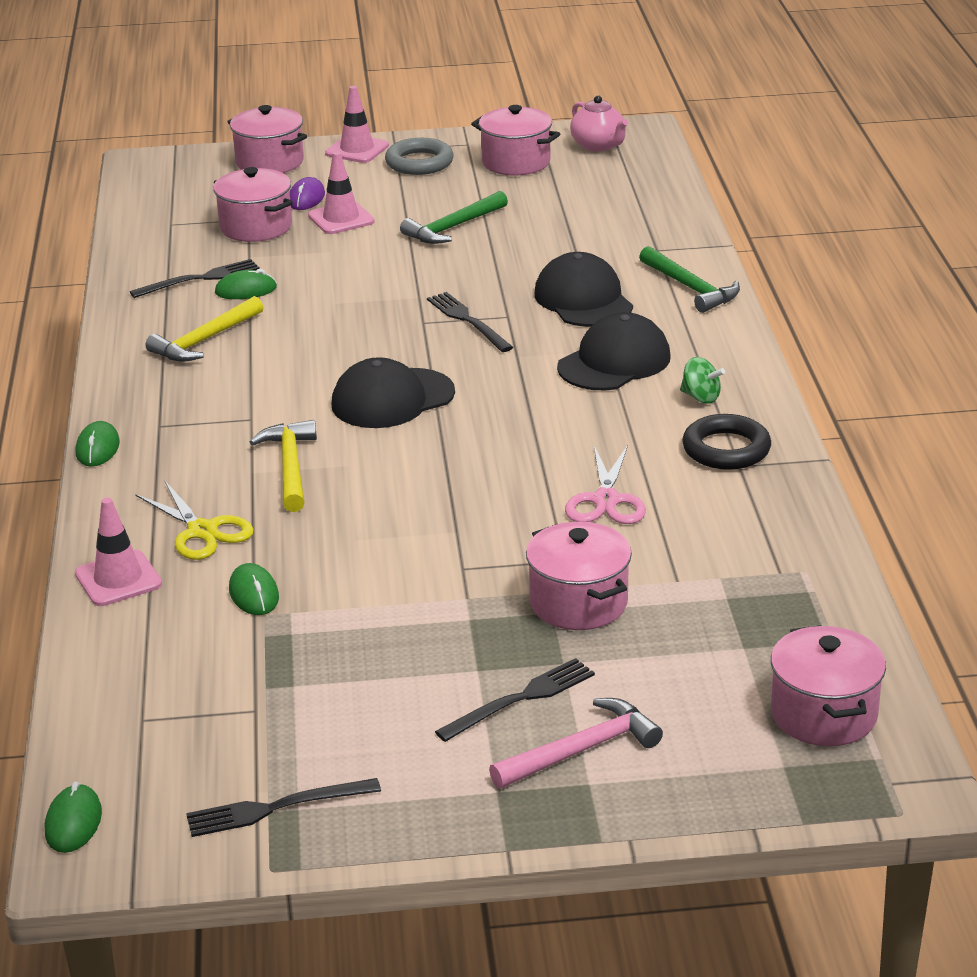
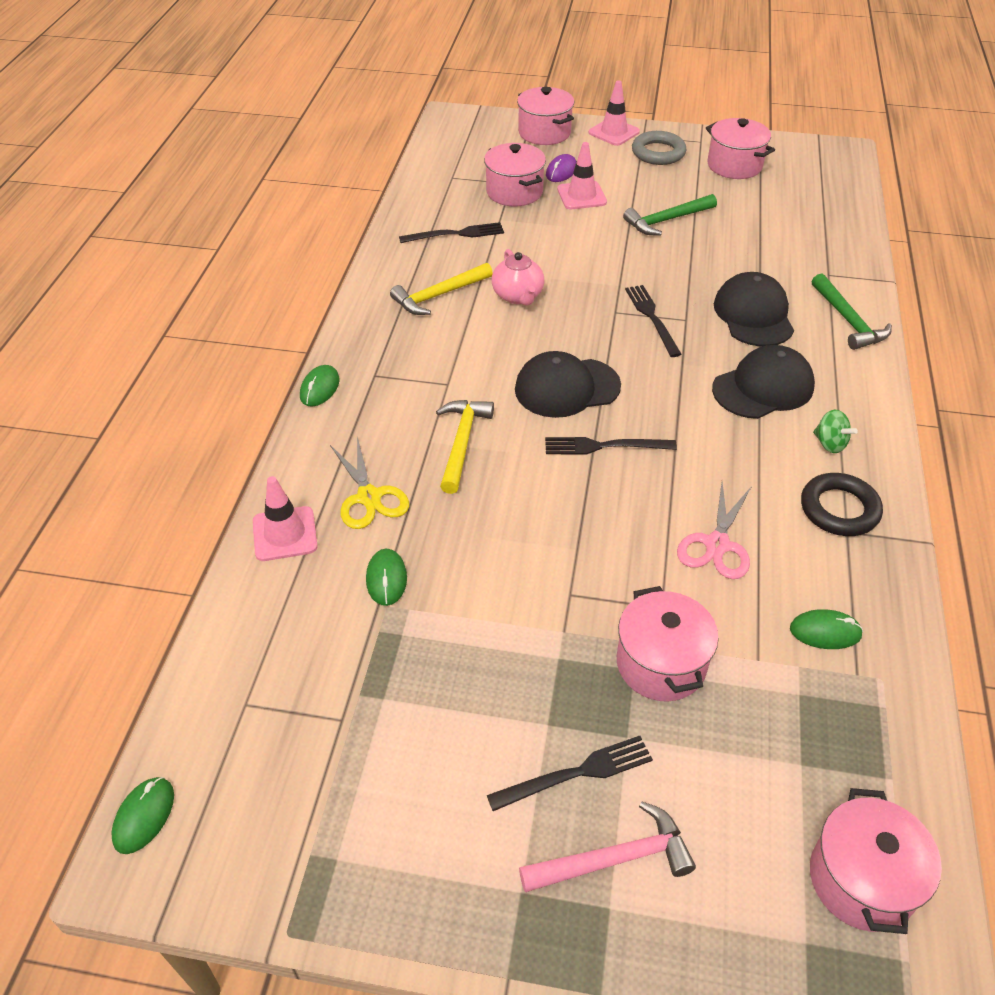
camera: 15 degrees right, 15 degrees up
(246, 290) = (486, 252): green mouse -> green mouse (825, 632)
(276, 808) = (319, 851): black fork -> black fork (605, 446)
(598, 146) = (805, 161): pink teapot -> pink teapot (518, 296)

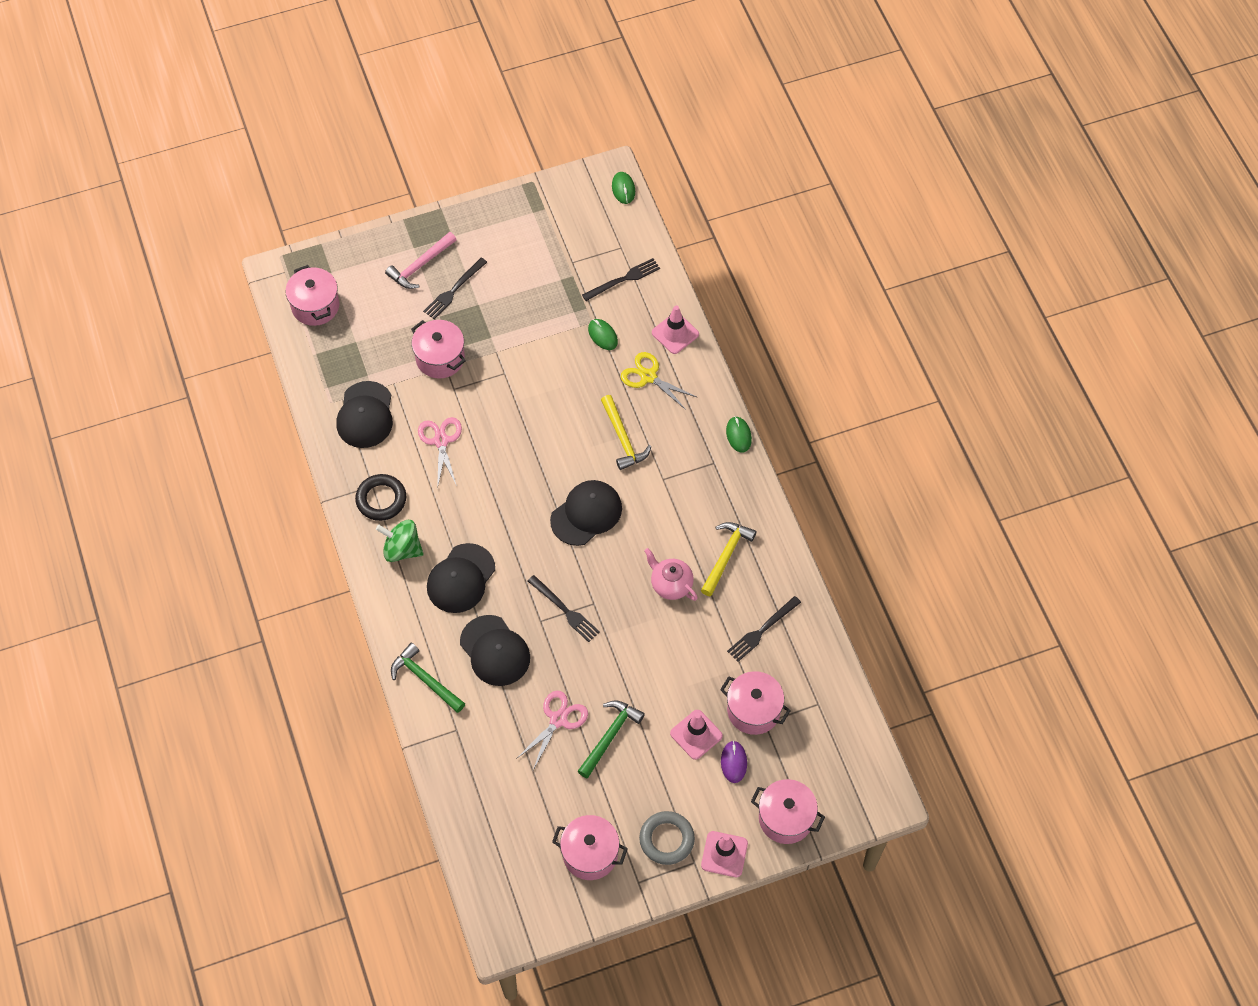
camera: 150 degrees right, 15 degrees up
(605, 446) = (537, 478): black fork -> black fork (623, 279)
(712, 246) = (558, 719): none -> pink scissors
(825, 632) = (365, 415): green mouse -> black cap
(830, 444) = (402, 549): green spinning top -> green spinning top, size x1.59

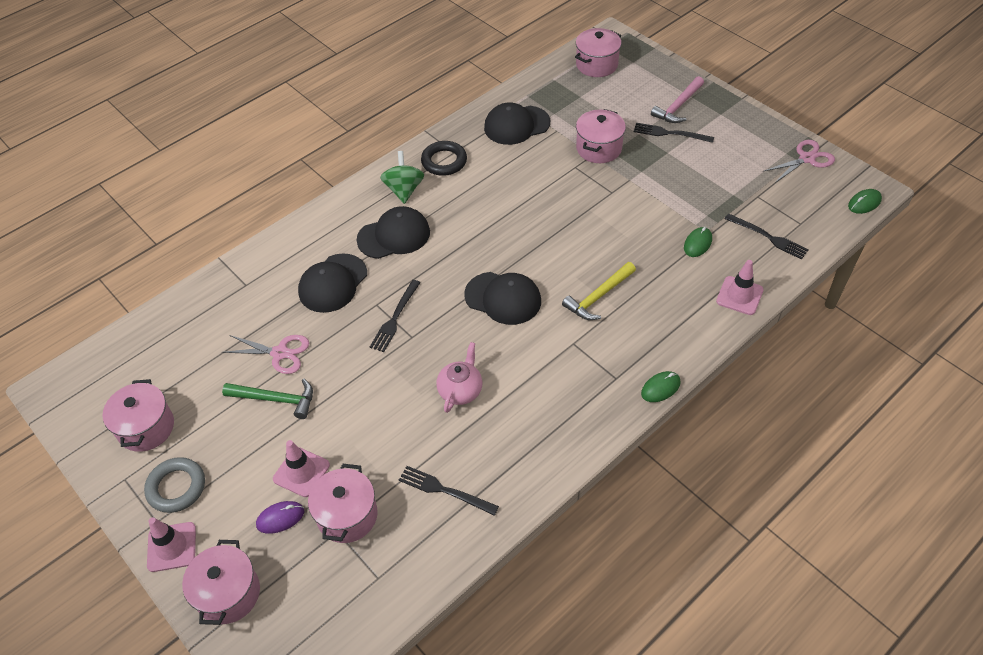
camera: 70 degrees right, 10 degrees down
(420, 265) = (678, 106): pink hammer -> pink hammer turned 75 degrees counterclockwise
(425, 679) = (287, 247): green hammer -> none
(441, 441) = (520, 177): pink scissors -> pink scissors (807, 159)
(461, 578) = (394, 236): black cap -> black cap turned 150 degrees clockwise
(648, 376) = (677, 292): yellow scissors -> none
(726, 556) = (516, 426): yellow hammer -> none

